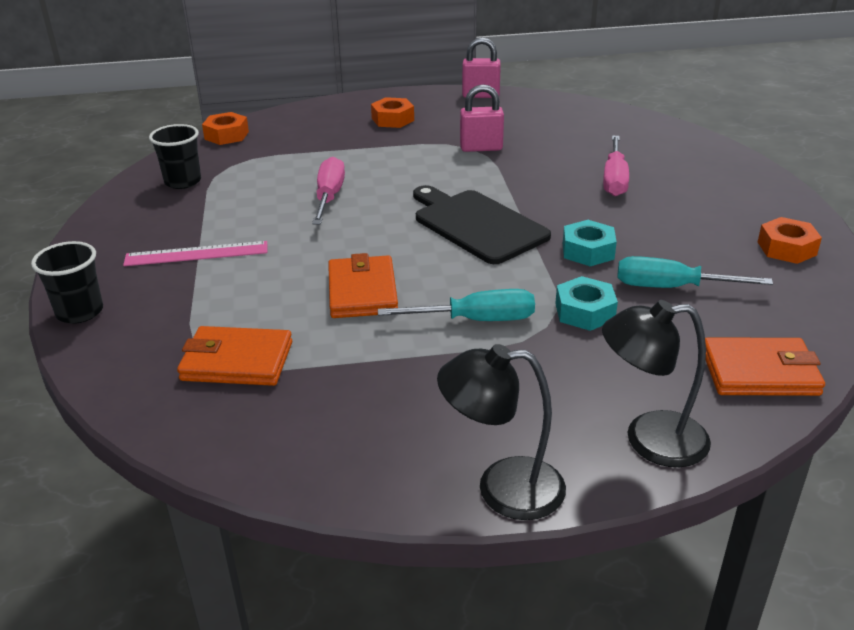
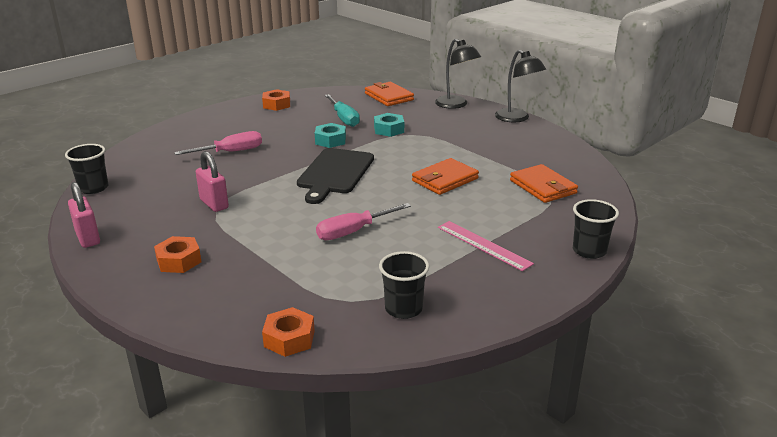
camera: 125 degrees left, 5 degrees down
(475, 320) = (428, 148): turquoise screwdriver -> none
(586, 106) = (93, 188): none -> black cup

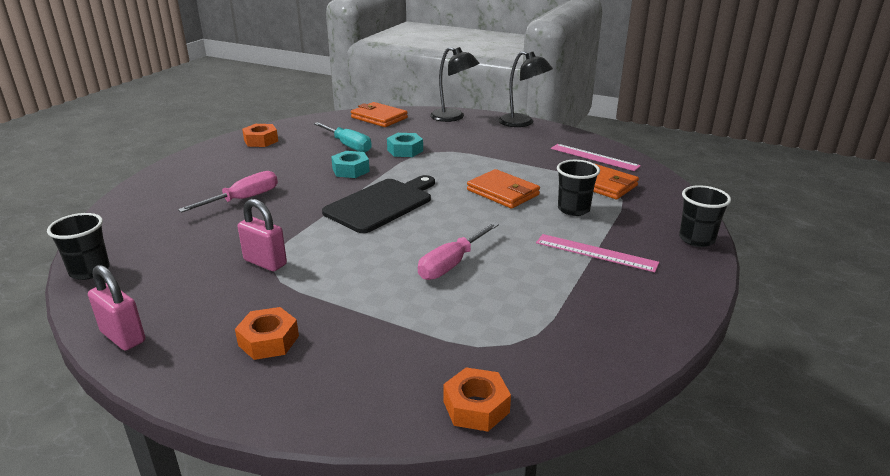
camera: 20 degrees left, 0 degrees up
(334, 173) = (382, 204): black cutting board -> black cutting board turned 135 degrees counterclockwise
(403, 309) = (573, 340): black cup -> black cup (573, 209)
(445, 180) = (503, 192): orange wallet -> orange wallet turned 75 degrees counterclockwise
(558, 161) = (594, 157): none -> pink ruler

